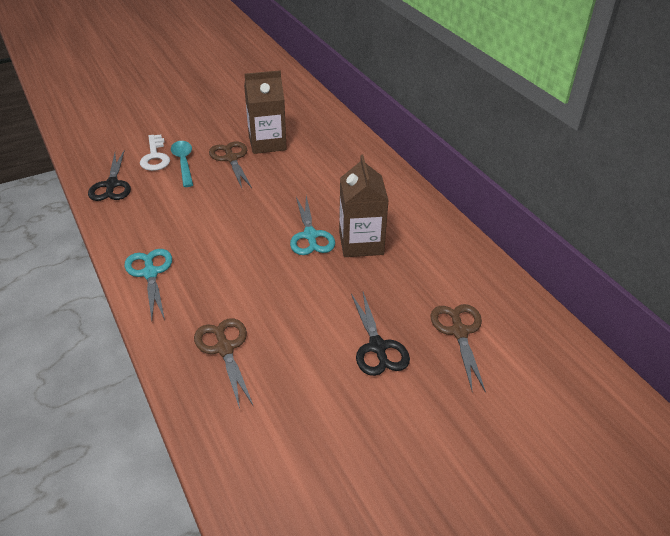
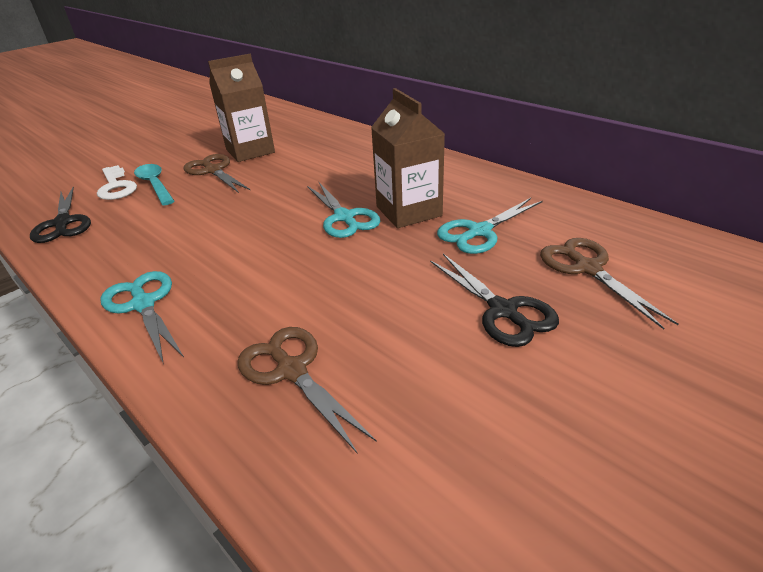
camera: 15 degrees left, 5 degrees down
(402, 277) = (479, 232): none -> turquoise scissors

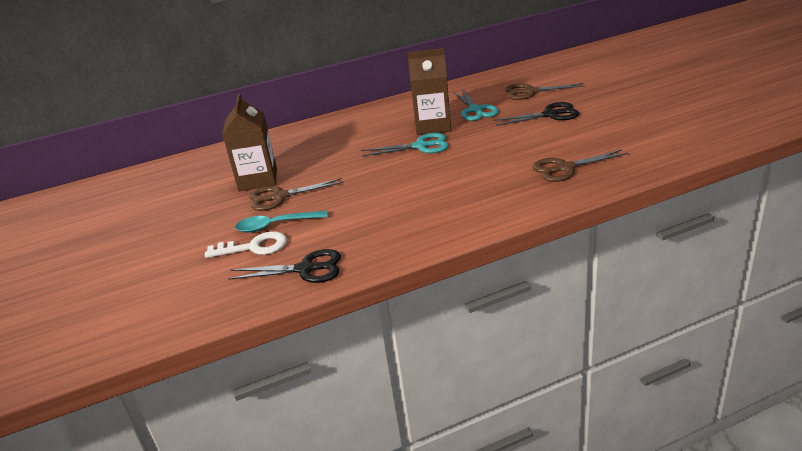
camera: 65 degrees left, 5 degrees down
(143, 304) = (472, 216): turquoise scissors -> none

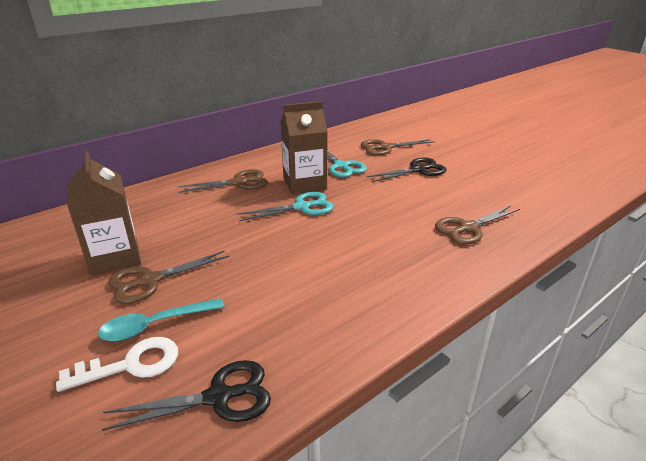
camera: 20 degrees left, 0 degrees up
(374, 124) = (239, 182): none -> brown scissors

